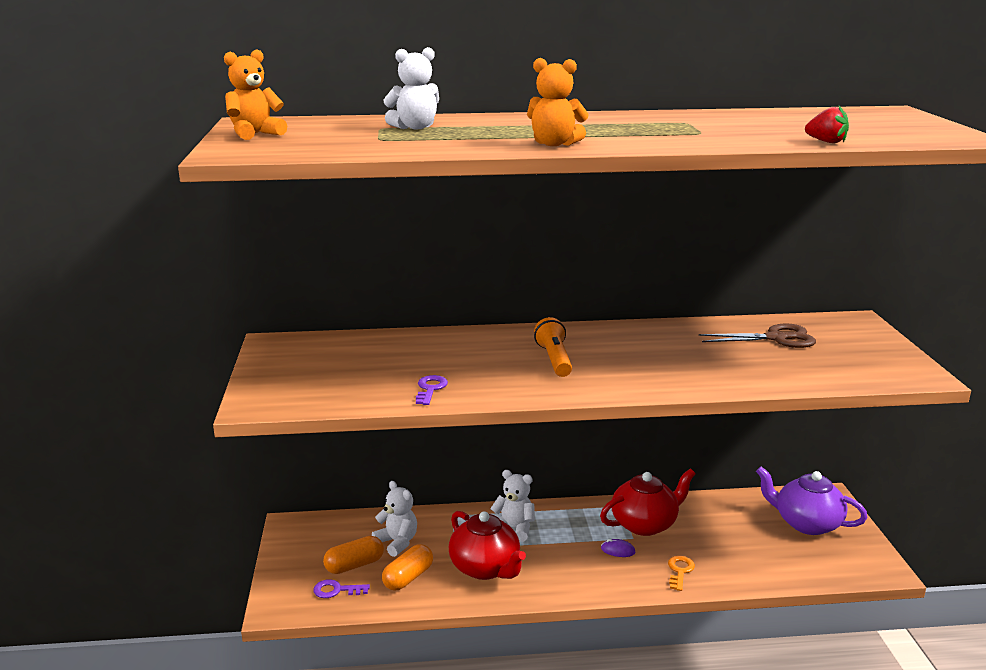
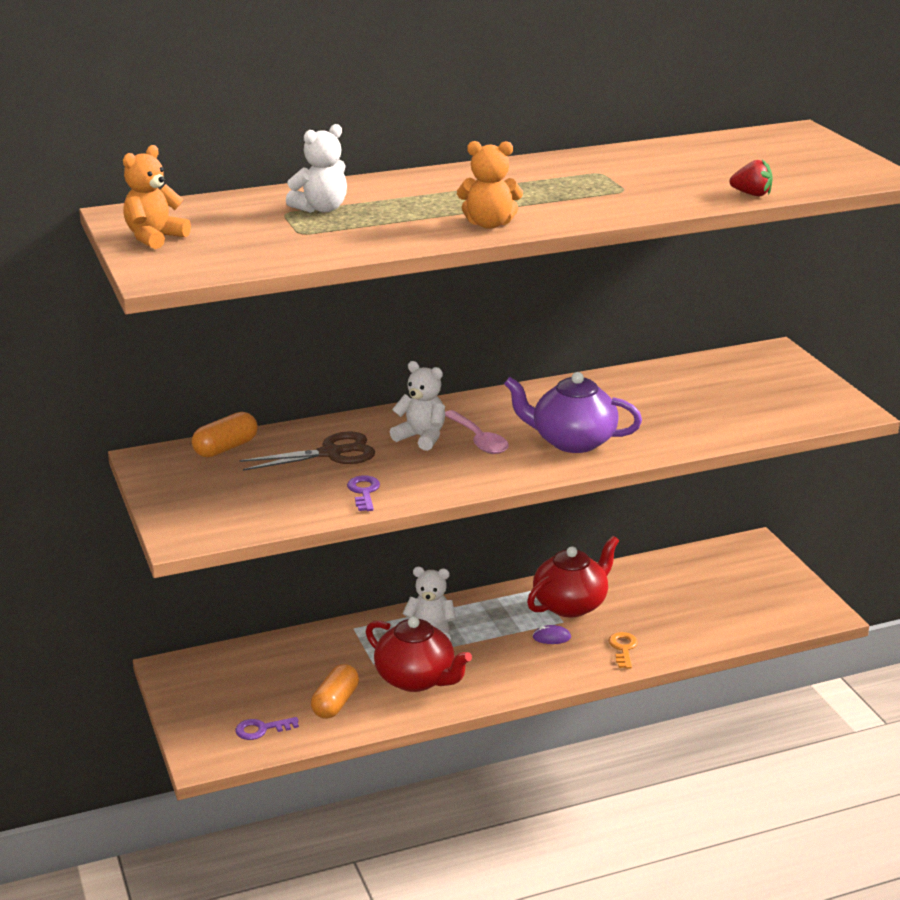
camera: 15 degrees left, 5 degrees up
(354, 565) = (268, 700): orange capsule -> orange capsule (226, 448)
(397, 542) = (305, 668): white teddy bear -> white teddy bear (421, 437)
(554, 360) = (478, 440): orange flashlight -> pink spoon
(776, 338) = (698, 384): brown scissors -> brown scissors (331, 453)
(806, 523) = (739, 577): purple teapot -> purple teapot (572, 441)

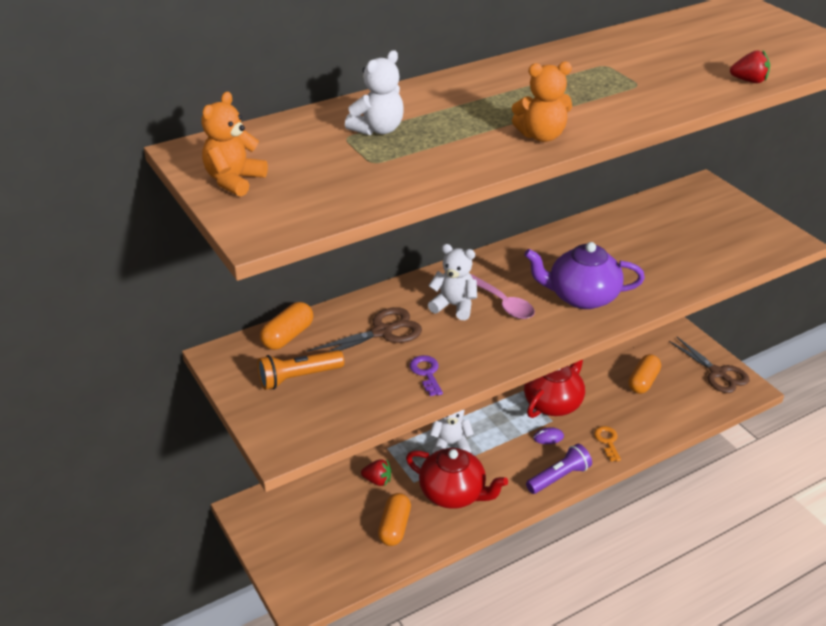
camera: 10 degrees left, 10 degrees up
(223, 483) = (298, 377): none -> orange flashlight
(261, 729) = (341, 563): purple key -> none
(331, 657) = (377, 480): none -> red strawberry
(549, 677) = (559, 477): none -> purple flashlight
(692, 594) = (643, 382): none -> orange capsule
(791, 595) = (718, 373): none -> brown scissors

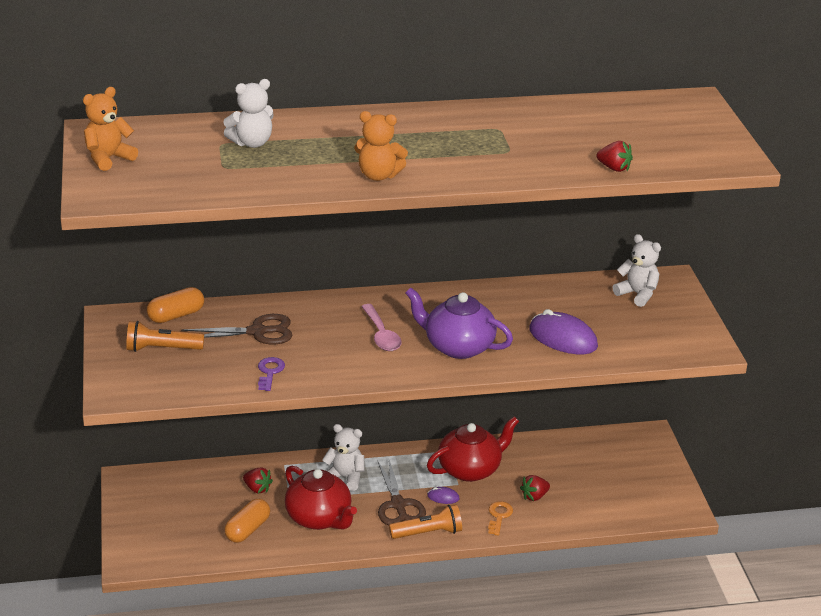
camera: 20 degrees right, 5 degrees down
(454, 306) = (336, 326): white teddy bear -> white teddy bear (637, 294)
(559, 477) = (428, 533): purple flashlight -> orange flashlight
(623, 413) = (534, 496): none -> red strawberry
(643, 382) = (576, 475): orange capsule -> none
(664, 263) = (563, 338): none -> purple mouse
(718, 373) = (662, 488): brown scissors -> brown scissors (398, 505)

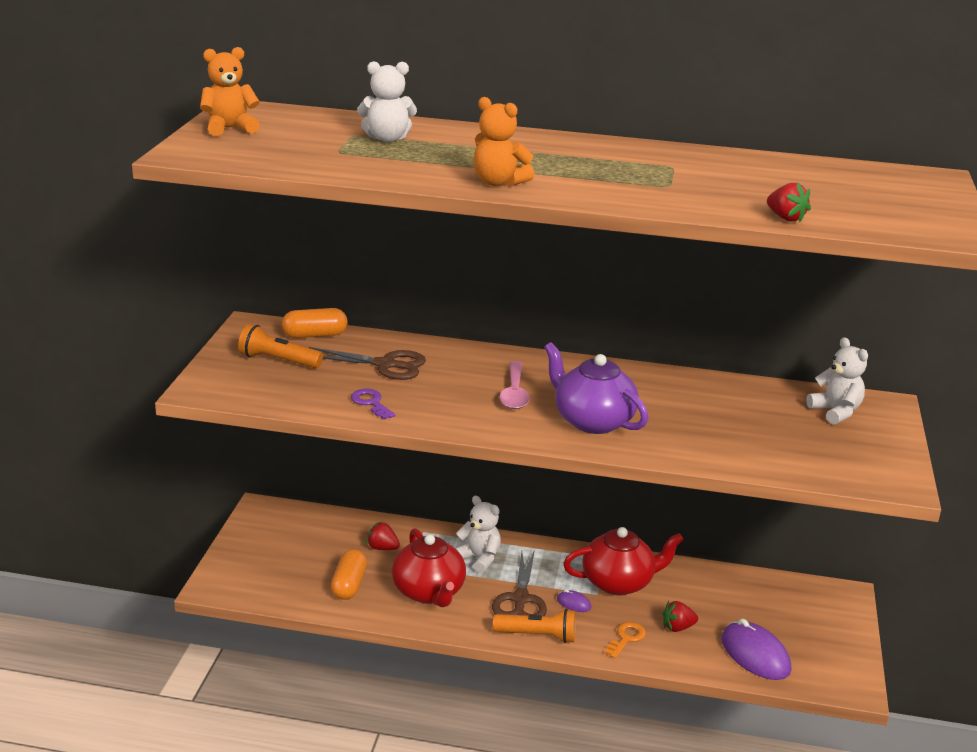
camera: 20 degrees right, 5 degrees down
(248, 530) = (349, 585): orange capsule -> orange capsule turned 45 degrees counterclockwise
(257, 489) = (382, 548): red strawberry -> red strawberry turned 150 degrees clockwise
(269, 372) = (371, 403): purple key -> purple key turned 60 degrees counterclockwise
(563, 338) = (720, 437): purple mouse -> purple mouse (755, 654)

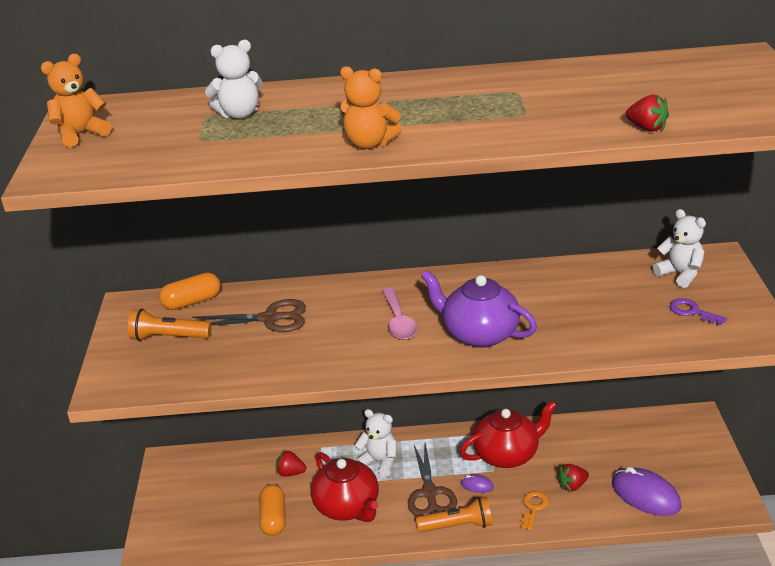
camera: 10 degrees left, 5 degrees up
(371, 403) = (273, 363): purple key -> purple key (692, 312)

